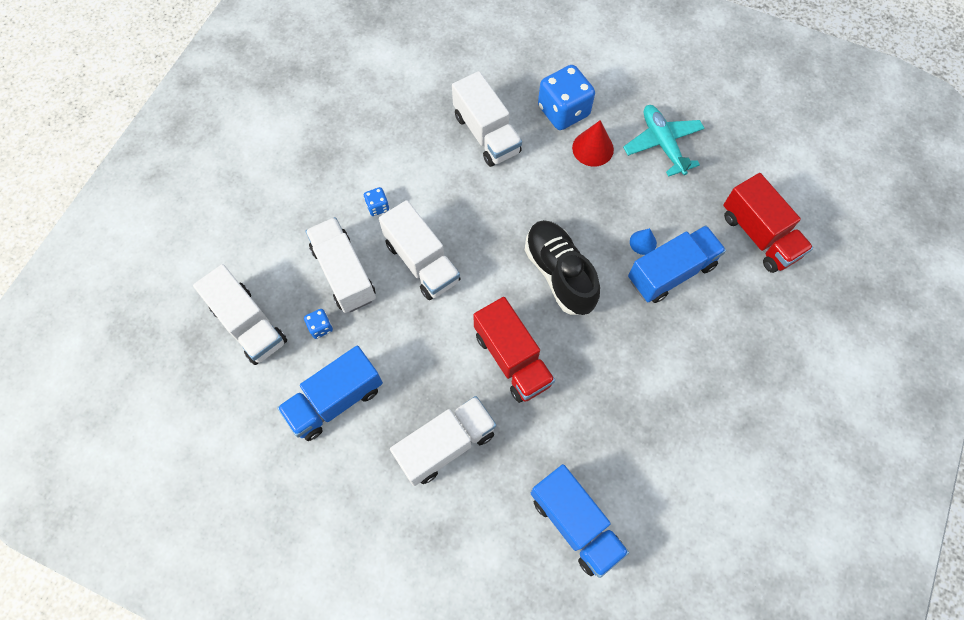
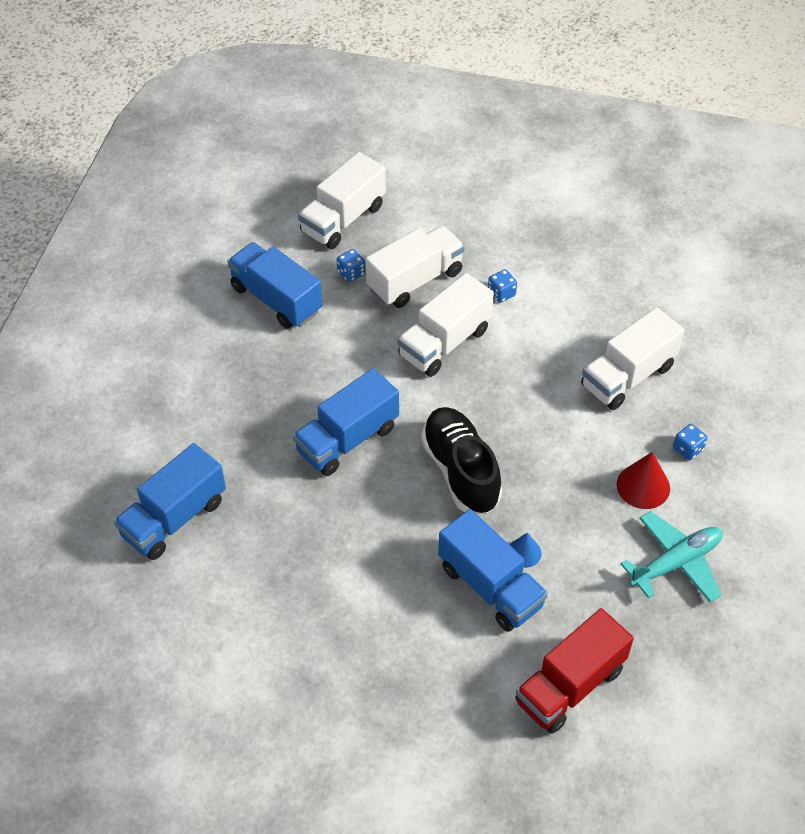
camera: 80 degrees right, 15 degrees down
(445, 445) = (243, 395): white truck -> none
(512, 358) = (347, 439): red truck -> blue truck
(559, 274) = (460, 471): black shoe -> black shoe turned 75 degrees counterclockwise
(563, 111) = (688, 449): blue dice -> blue dice, size x0.45

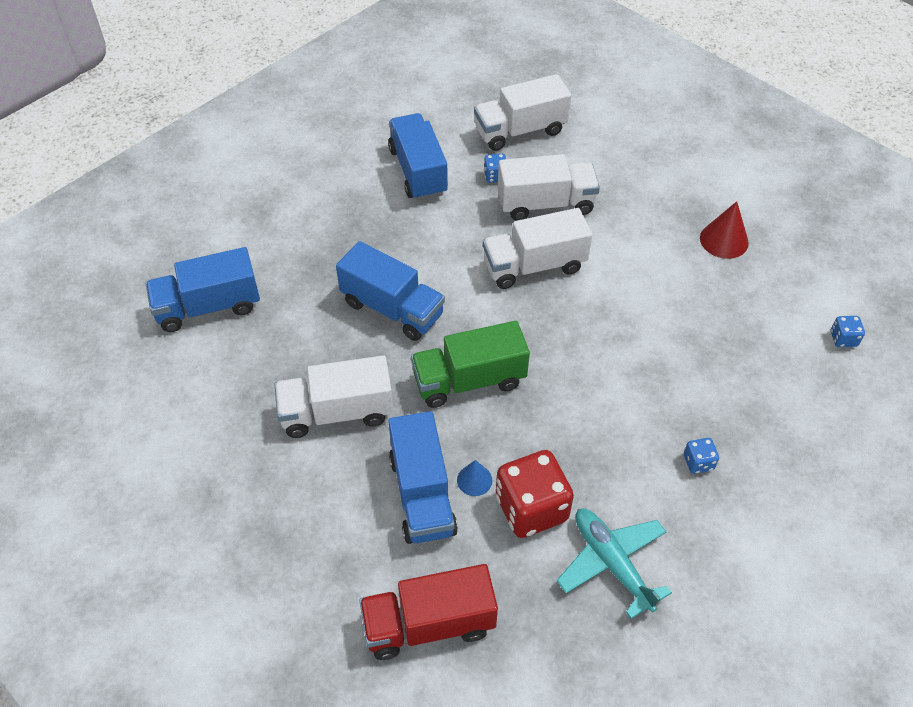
camera: 30 degrees right, 0 degrees up
(347, 439) = (392, 309): blue truck -> blue truck turned 135 degrees counterclockwise
(460, 471) = (469, 380): black shoe -> green truck
(501, 293) = (615, 246): blue dice -> blue dice (843, 339)
(585, 552) = (531, 508): none -> red dice
(628, 376) = (684, 369): white truck -> white truck (337, 412)
(643, 486) = (629, 475): red cone -> red cone (724, 240)
(675, 563) = (612, 563): turquoise plane -> turquoise plane turned 120 degrees counterclockwise

